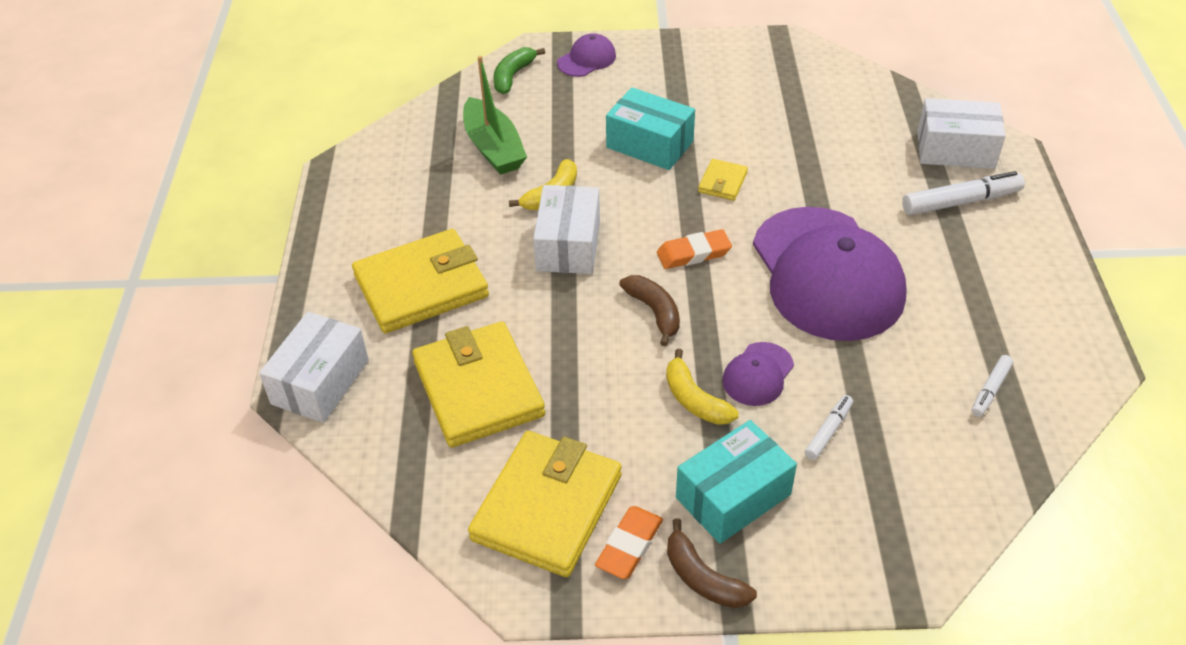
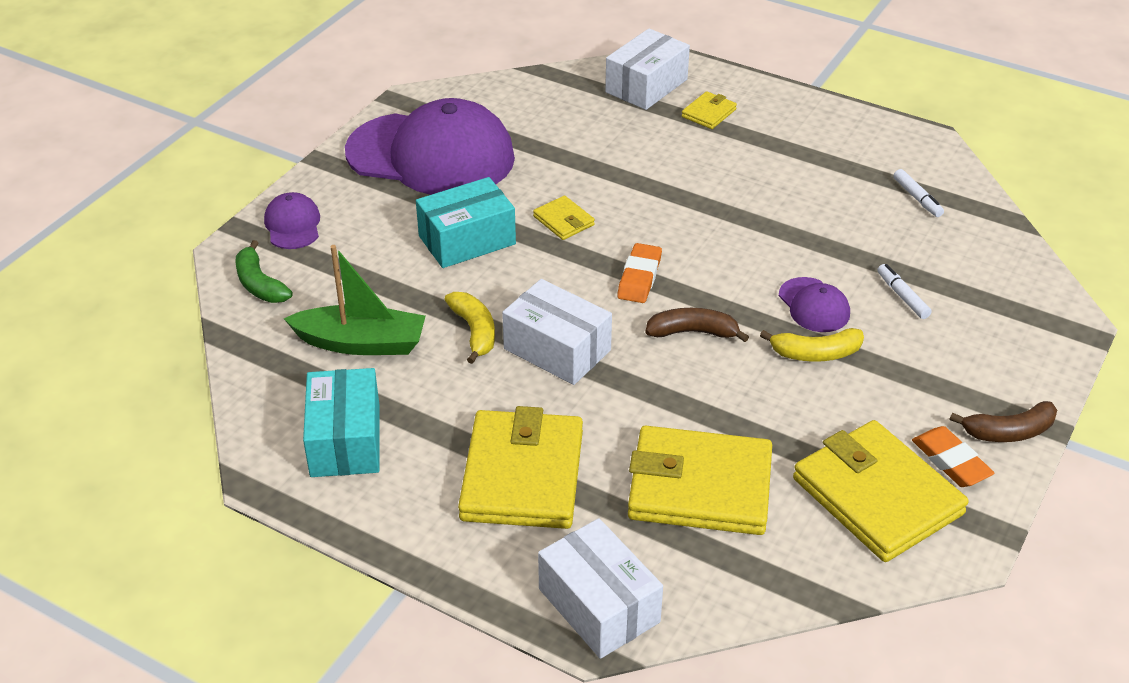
camera: 60 degrees left, 5 degrees down
(733, 496) = (935, 378): turquoise box -> turquoise box (345, 440)
(827, 274) = (730, 217): purple cap -> purple cap (431, 155)
(961, 202) = (709, 113): white marker -> yellow wallet

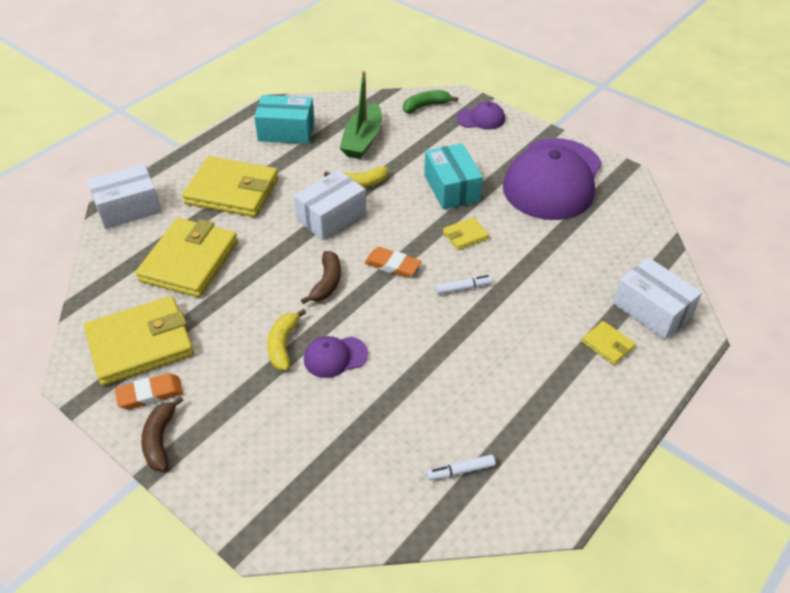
camera: 100 degrees right, 5 degrees up
(902, 296) = (330, 418): white marker -> white marker (463, 288)

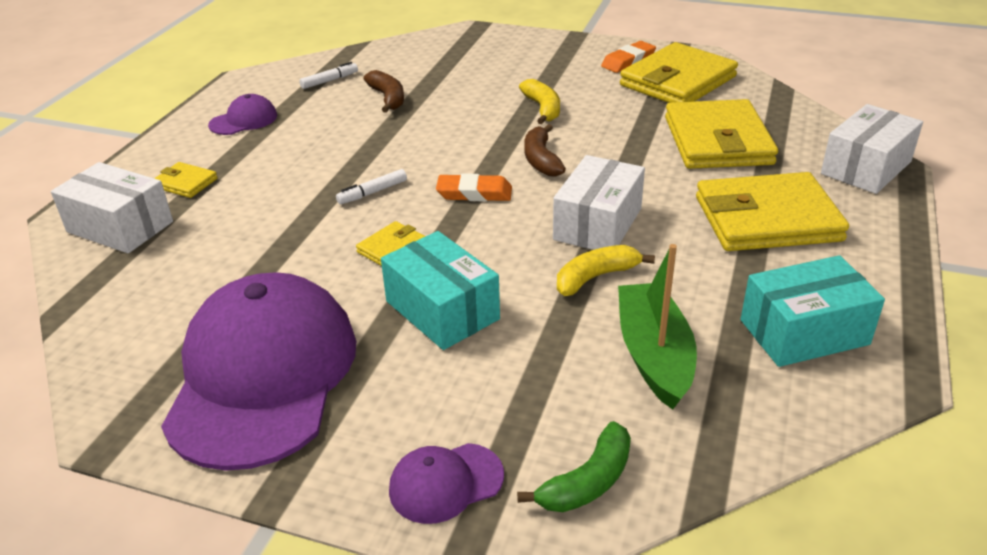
camera: 160 degrees right, 10 degrees down
(160, 440) = (589, 46): brown banana -> brown banana (388, 98)
(335, 357) = (484, 113): purple cap -> purple cap (244, 120)

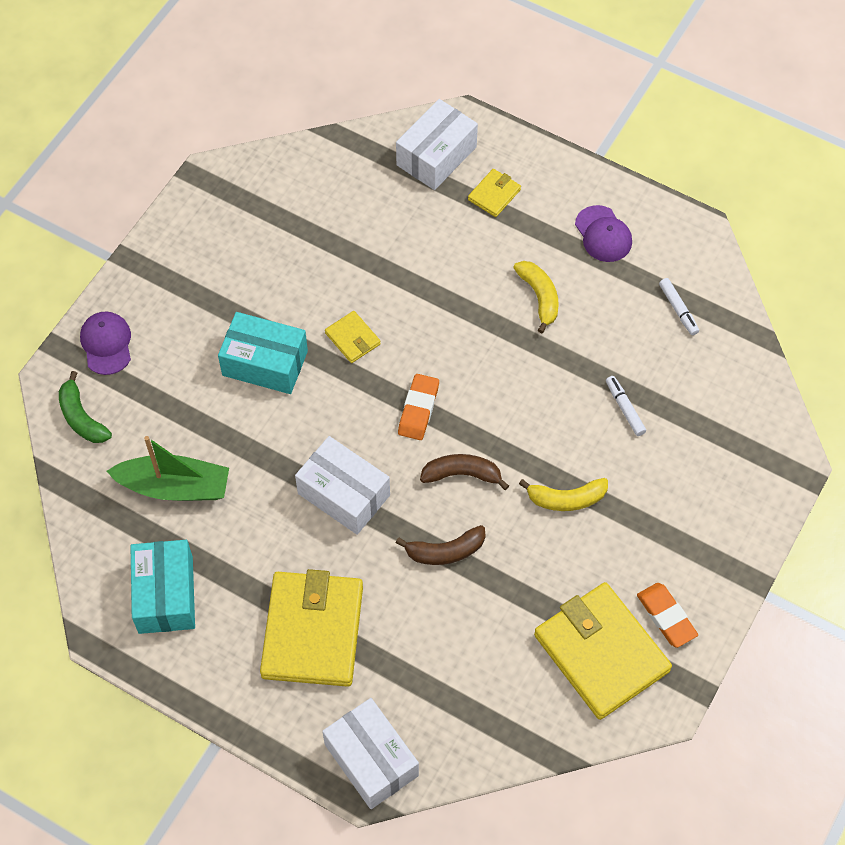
camera: 100 degrees right, 25 degrees up
(263, 375) = (230, 253): purple cap -> none
(372, 192) = (441, 331): white marker -> white marker (625, 408)
(388, 98) = (624, 360): brown banana -> brown banana (445, 551)
(442, 310) = (265, 363): turquoise box -> turquoise box turned 45 degrees clockwise
(595, 277) = (272, 473): yellow banana -> yellow banana (539, 297)
(717, 141) = (457, 643): yellow wallet -> none

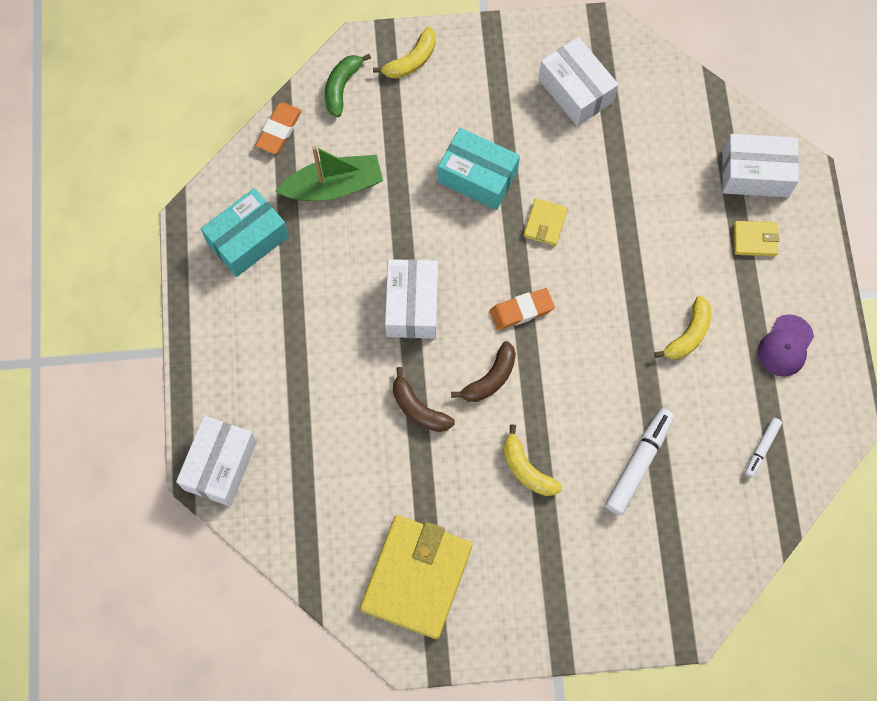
camera: 55 degrees right, 10 degrees up
(106, 344) = (411, 61): purple cap -> yellow banana
(174, 487) = (333, 186): green boat -> green boat turned 75 degrees counterclockwise
(249, 235) = (575, 90): none -> white box
(265, 363) = (477, 177): turquoise box -> turquoise box turned 45 degrees counterclockwise
(313, 631) = (289, 358): yellow wallet -> none
(462, 474) = (490, 378): brown banana -> brown banana turned 75 degrees clockwise
(625, 408) = (638, 463): white marker -> white marker, size x1.76
(666, 616) = (481, 608): orange eraser -> orange eraser (279, 130)

